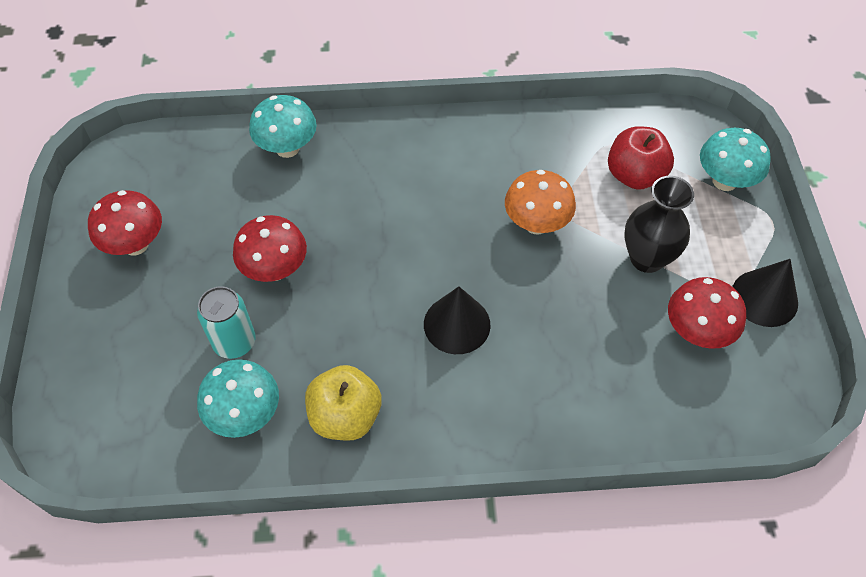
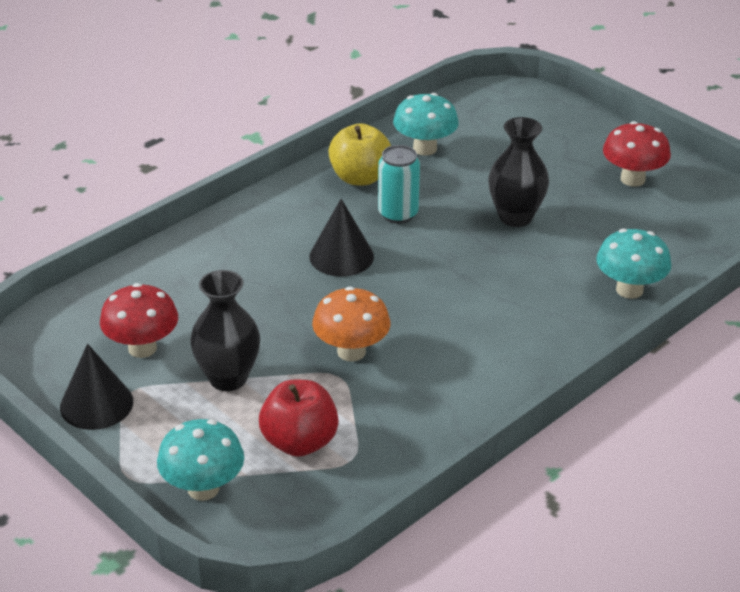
camera: 140 degrees right, 20 degrees down
(234, 342) = (483, 172): turquoise can -> turquoise can (398, 214)
(275, 269) = (515, 217): red mushroom -> black vase

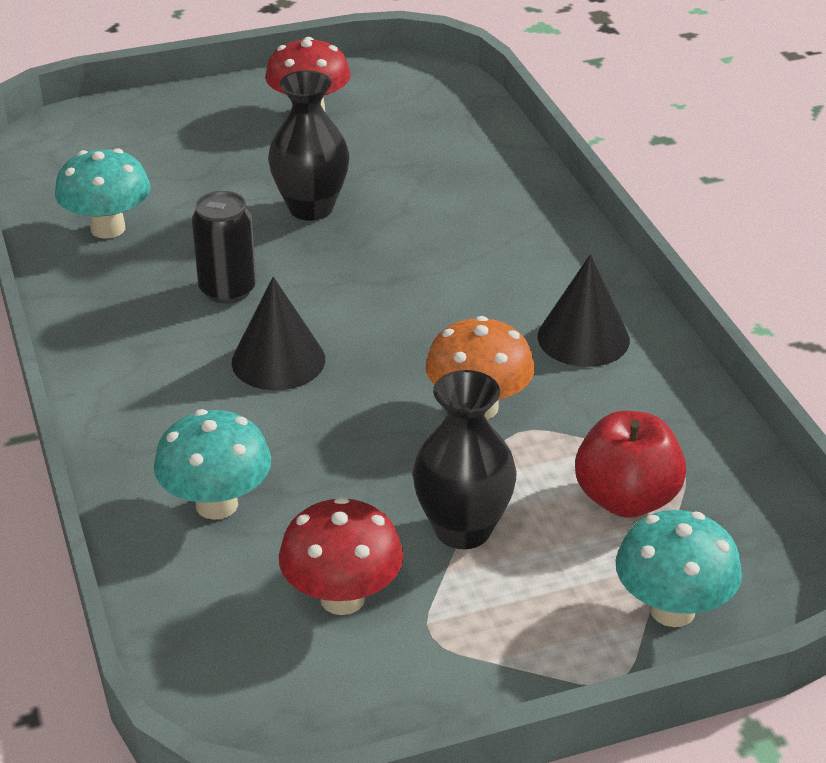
camera: 65 degrees left, 0 degrees up
(96, 404) = (438, 677): black cone -> black cone (583, 338)
(360, 177) = (121, 297): yellow apple -> none
(398, 214) = (228, 290): turquoise can -> black can
(629, 290) = (503, 179): turquoise mushroom -> turquoise mushroom (216, 504)

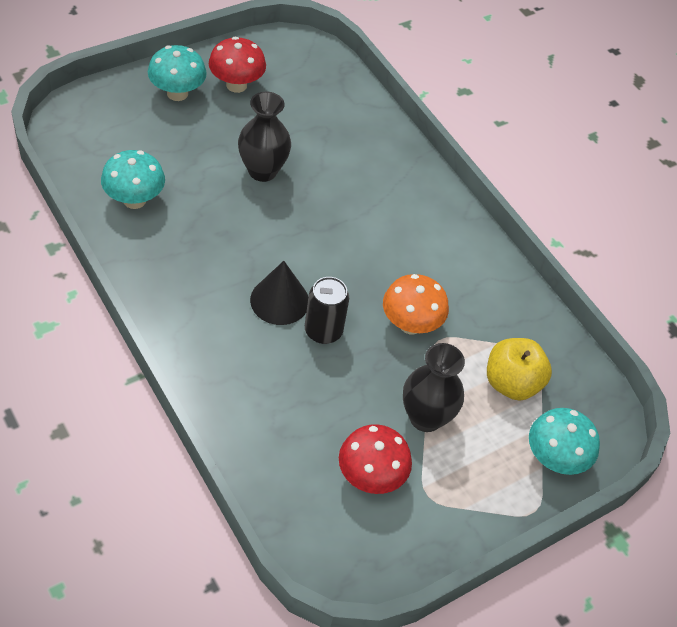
camera: 20 degrees left, 15 degrees up
(216, 504) = (276, 418): turquoise mushroom -> turquoise mushroom (177, 93)
(228, 290) = (230, 245): black can -> black can (323, 331)
(583, 338) = (458, 263): black cone -> none
(626, 499) = (511, 383): red apple -> yellow apple

